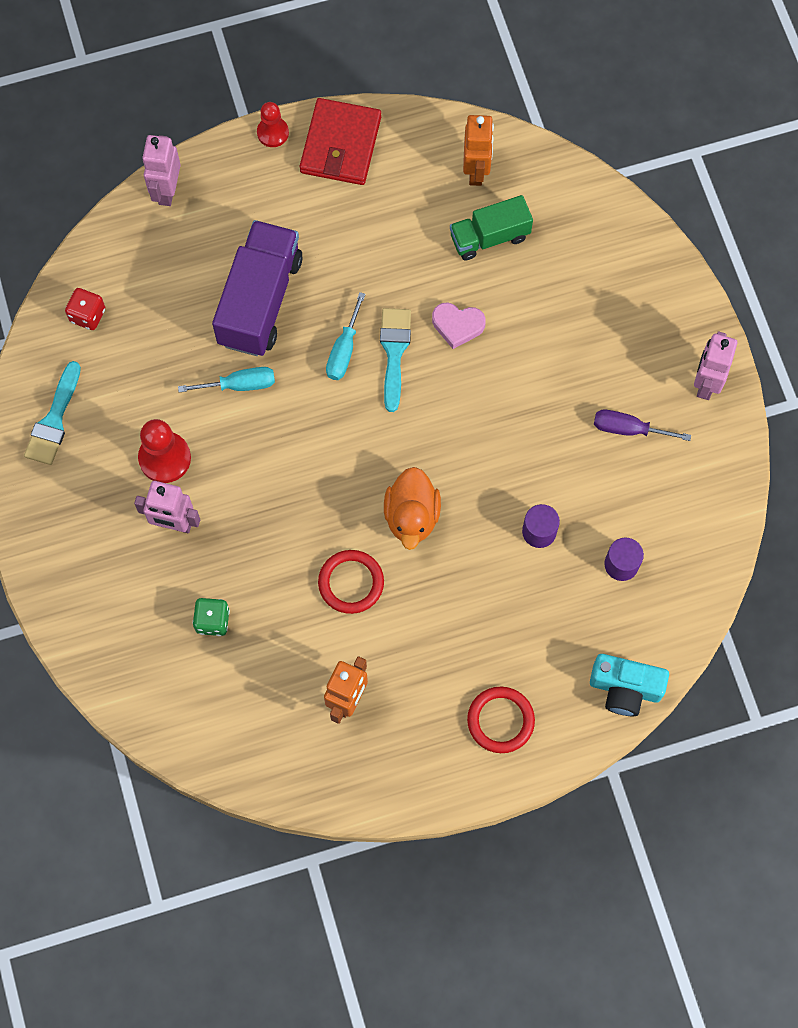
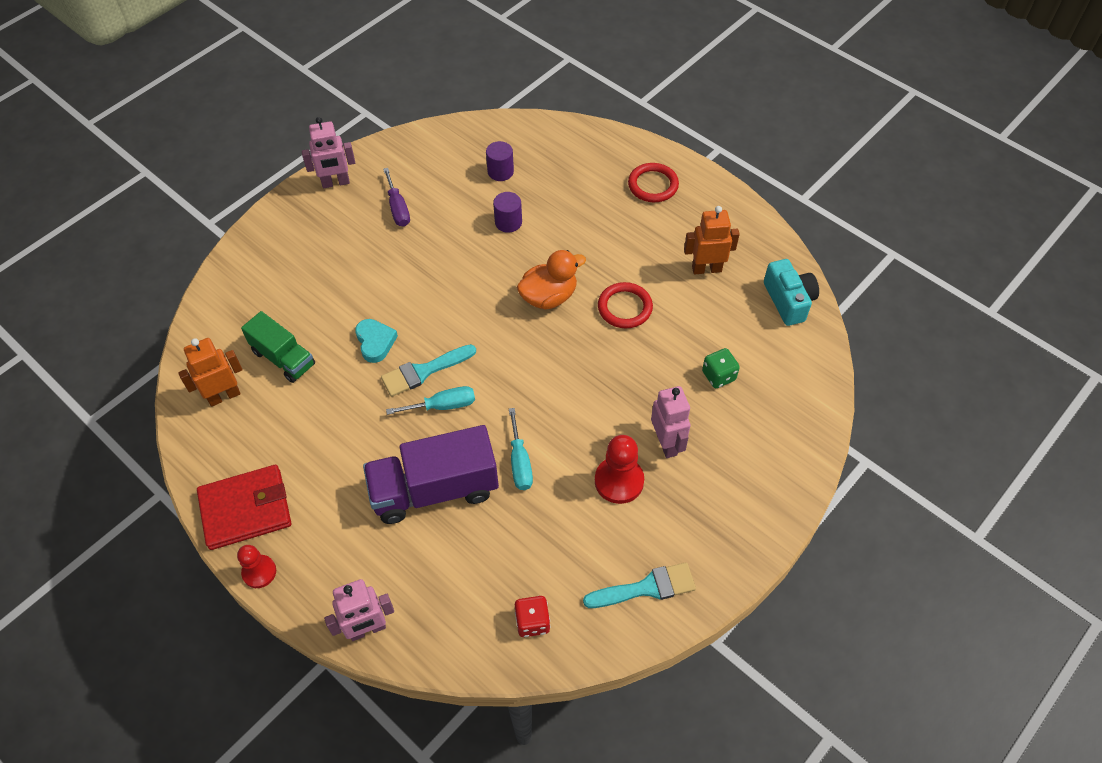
camera: 120 degrees left, 15 degrees down
(240, 385) = (520, 462): turquoise screwdriver -> turquoise screwdriver turned 150 degrees counterclockwise
(457, 325) = (375, 342): pink heart -> turquoise heart
(625, 688) = (582, 136): turquoise camera -> turquoise camera (788, 301)

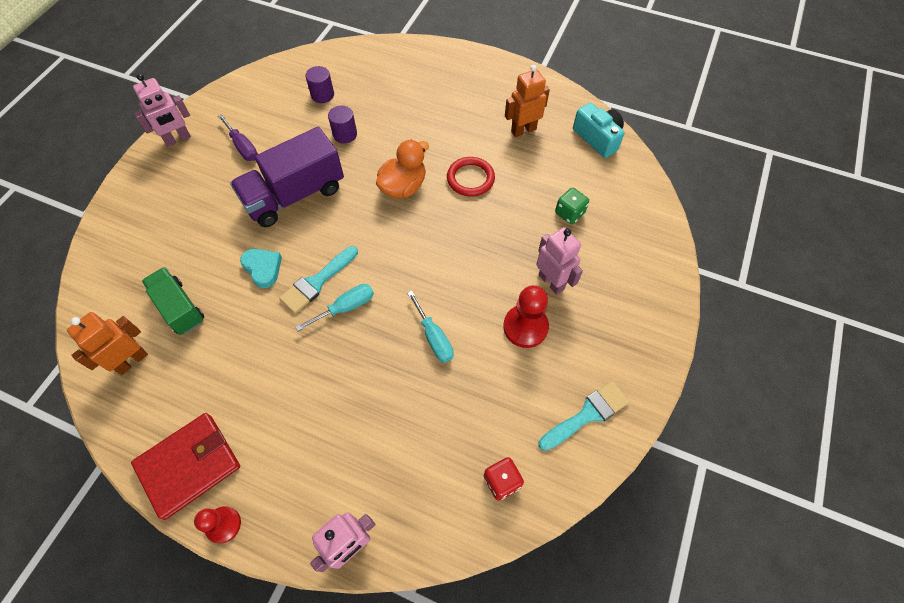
camera: 20 degrees left, 5 degrees up
(283, 358) = (180, 308): green truck -> green truck turned 150 degrees counterclockwise
(434, 489) = (366, 386): purple truck -> purple truck (295, 195)
(653, 185) = (453, 75): red ring -> none

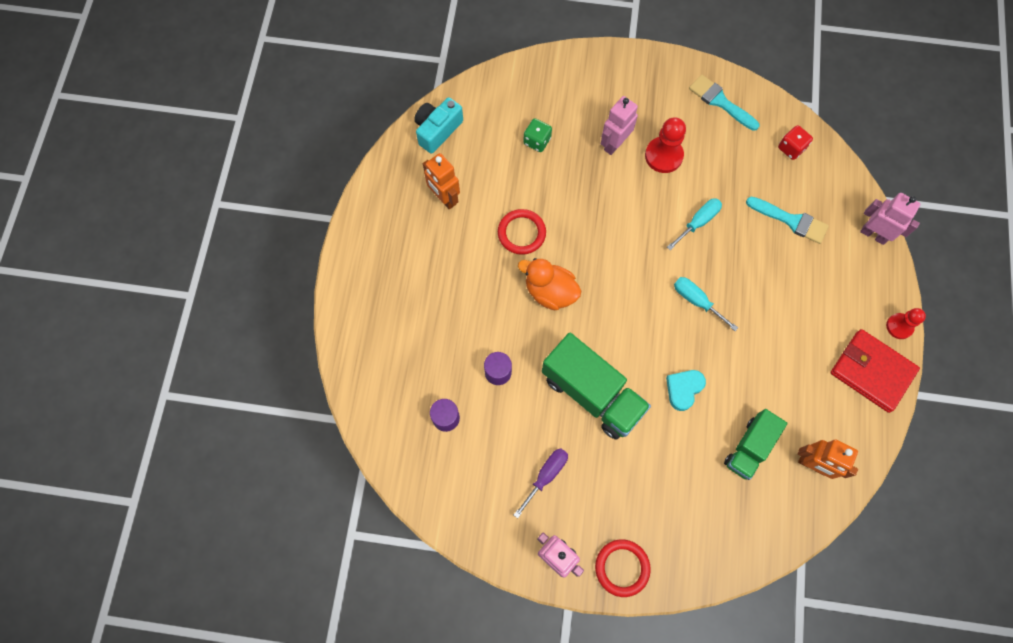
camera: 105 degrees left, 10 degrees up
(142, 179) = (622, 568): none -> red ring
(295, 195) = (592, 393): purple truck -> green truck
(317, 282) = (680, 335): turquoise brush -> turquoise brush (791, 221)

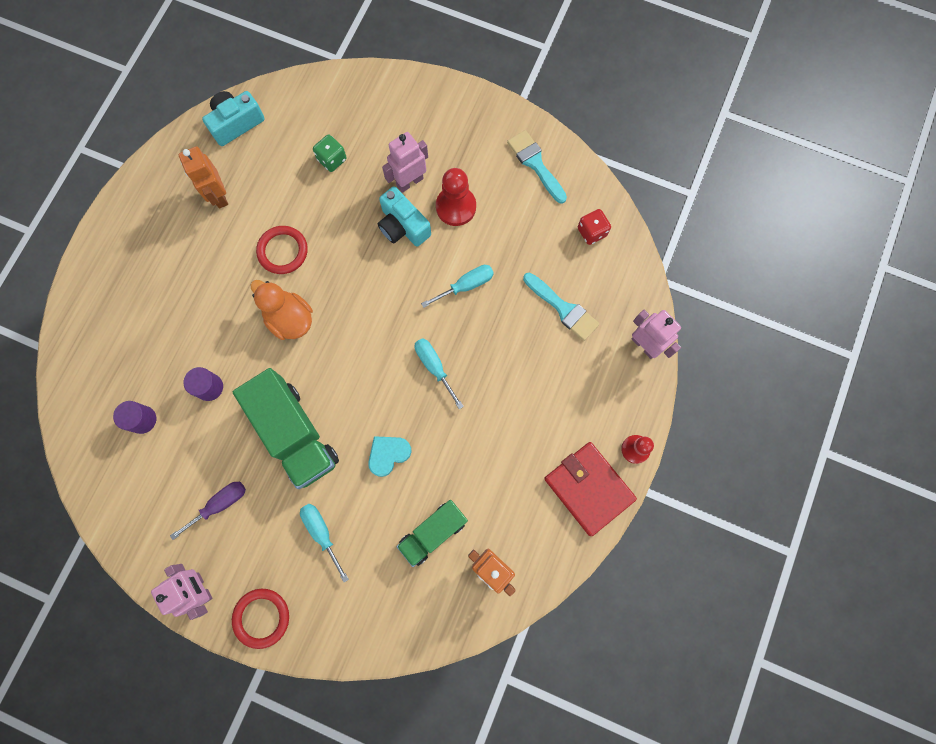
camera: 15 degrees right, 5 degrees up
(622, 184) = (403, 226): none -> turquoise camera
(649, 475) = (322, 533): none -> turquoise screwdriver

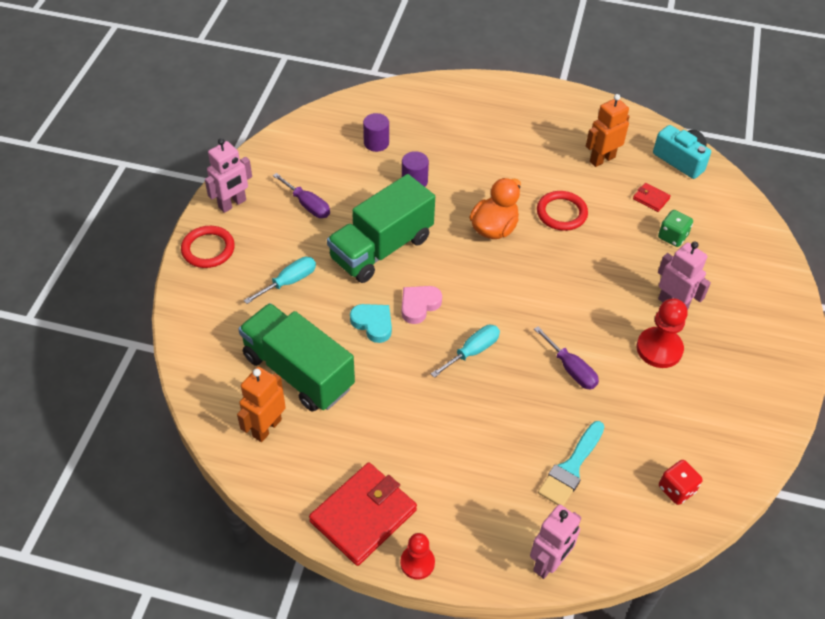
camera: 80 degrees right, 25 degrees down
(281, 165) = (651, 198): none -> red wallet
(373, 407) = (419, 305): none -> pink heart
(403, 226) = (620, 305): turquoise camera -> none
(433, 532) = (298, 372): green truck -> green truck, size x1.62
(466, 285) = (571, 369): turquoise screwdriver -> purple screwdriver
(535, 164) = (741, 420): turquoise brush -> none

